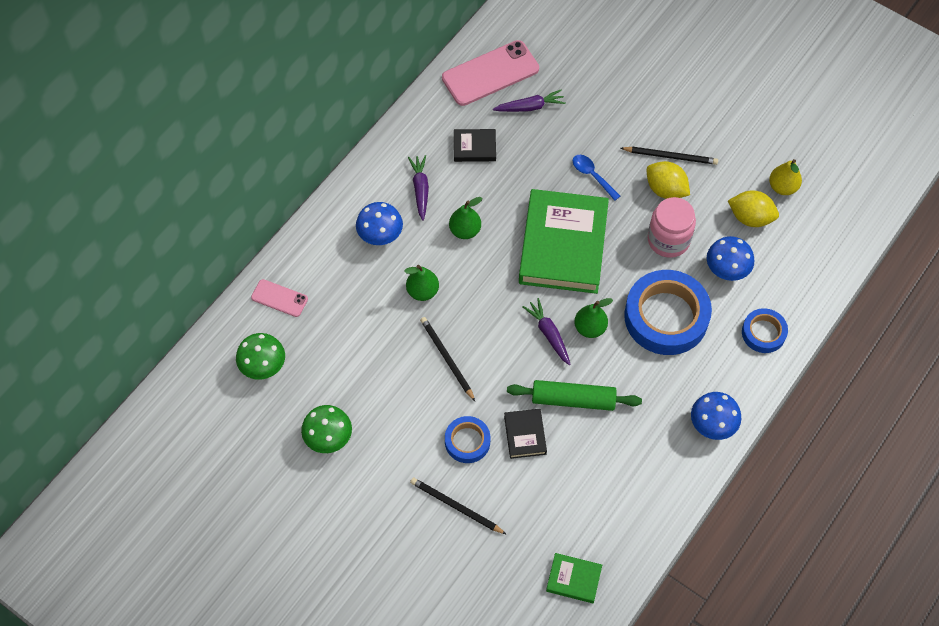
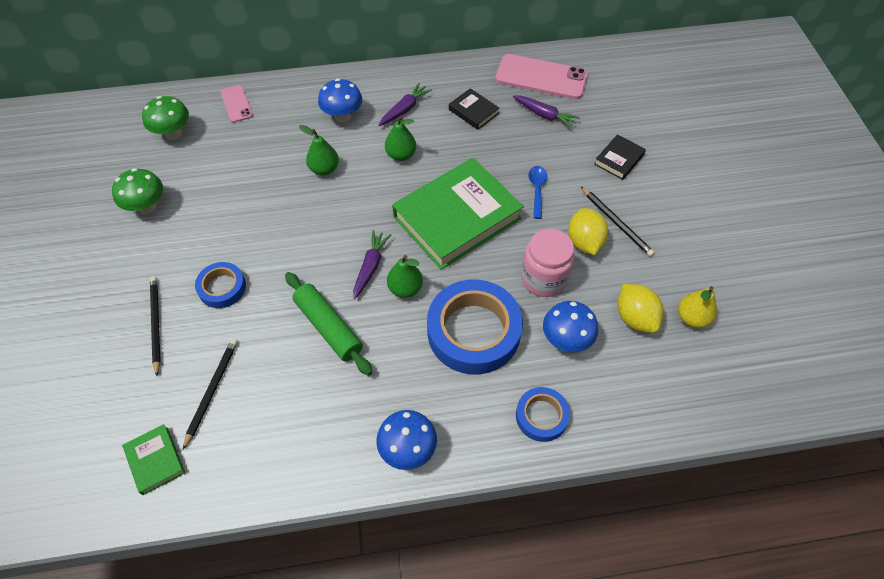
camera: 45 degrees right, 5 degrees down
(447, 358) = (283, 222): black pencil -> black pencil (212, 391)
(525, 435) = (264, 320): black book -> black book (619, 159)

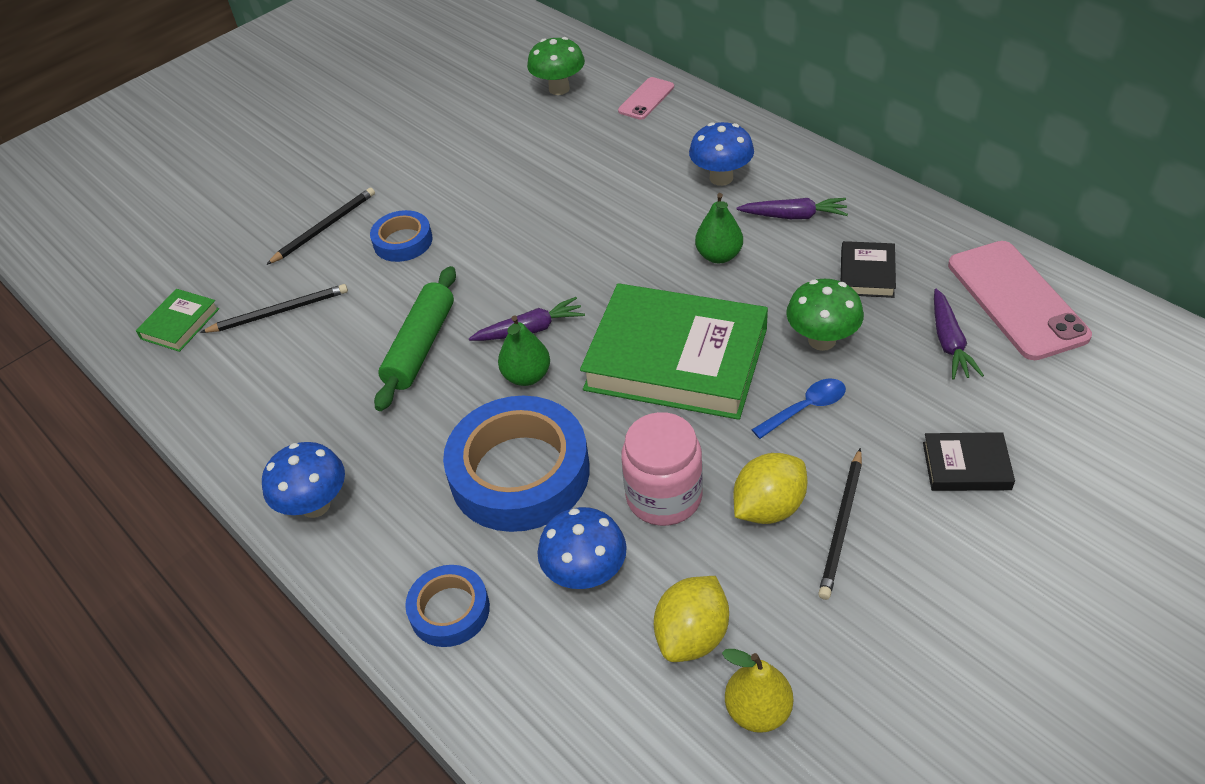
camera: 60 degrees right, 10 degrees down
(147, 207) = (453, 133): green mushroom -> green mushroom (822, 340)
(324, 169) = (629, 212): green pear -> none

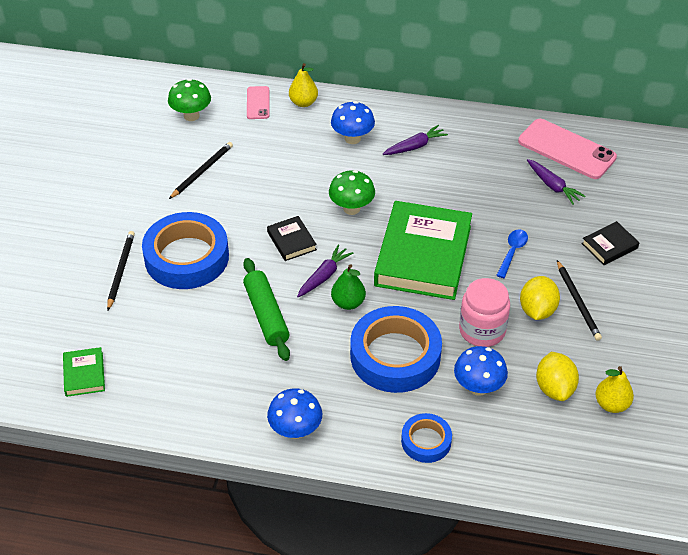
camera: 40 degrees left, 0 degrees up
(279, 312) = (148, 336): black pencil -> black pencil (202, 171)
(403, 241) = (186, 257): blue tape -> blue tape, size x1.92
(676, 359) = (423, 256): green book -> green book turned 60 degrees counterclockwise
(700, 116) = (303, 102): none -> yellow pear
(719, 256) = (393, 187): green pear -> none
(822, 340) = (490, 212): green mushroom -> green mushroom (351, 208)
(867, 273) = (482, 165): black book -> black book (291, 241)

